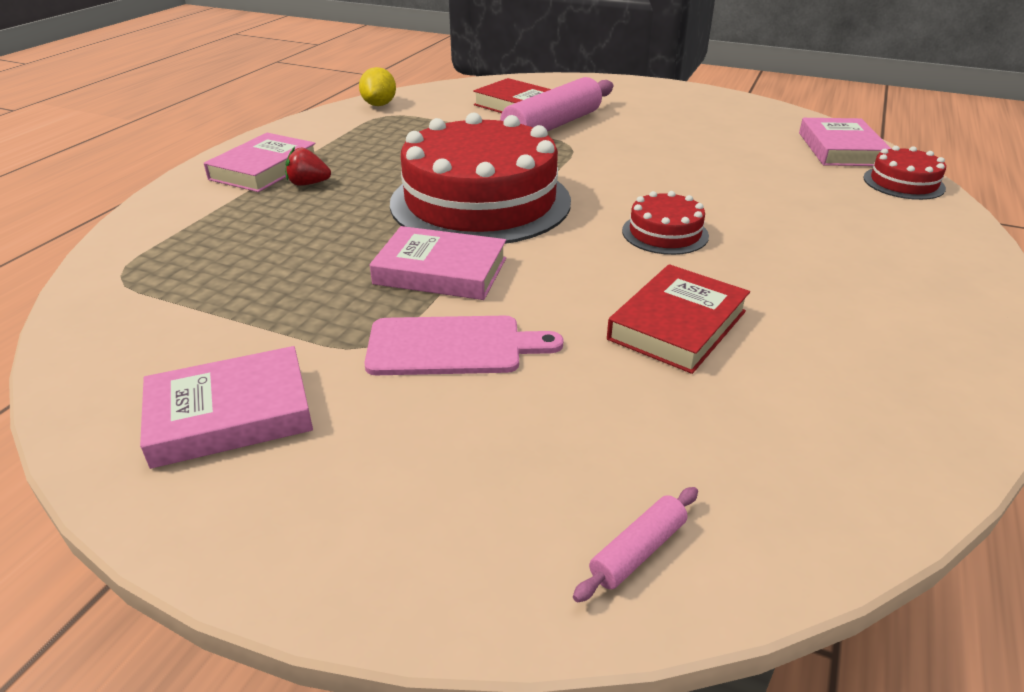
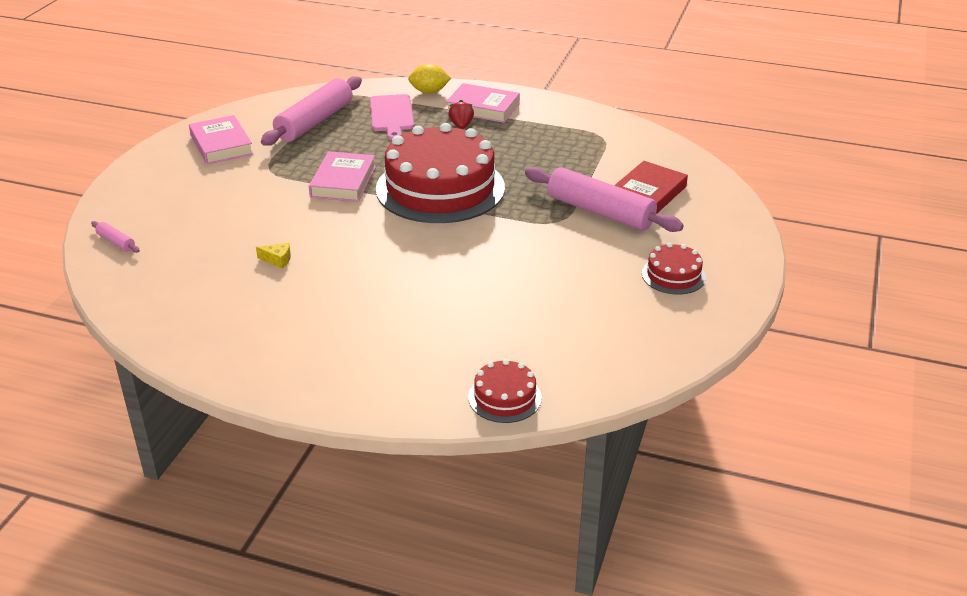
camera: 85 degrees right, 0 degrees up
(206, 301) = (314, 122): none -> pink rolling pin
(379, 105) = (626, 131): yellow lemon -> yellow lemon (429, 92)
(452, 346) = (265, 191): pink cutting board -> pink cutting board (392, 115)
(665, 233) = (395, 261): red cake -> red cake (673, 275)
(677, 325) = (277, 260): red book -> yellow cheese
(840, 149) = (585, 373): pink book -> none

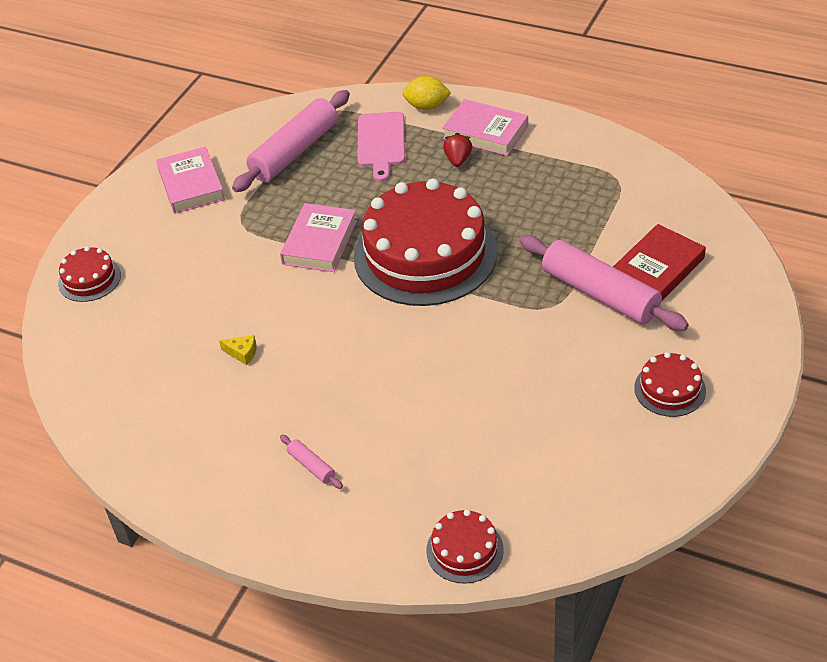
camera: 10 degrees right, 10 degrees up
(116, 242) = (76, 323): pink rolling pin -> pink rolling pin (311, 466)
(128, 211) = (89, 279): none -> red cake

